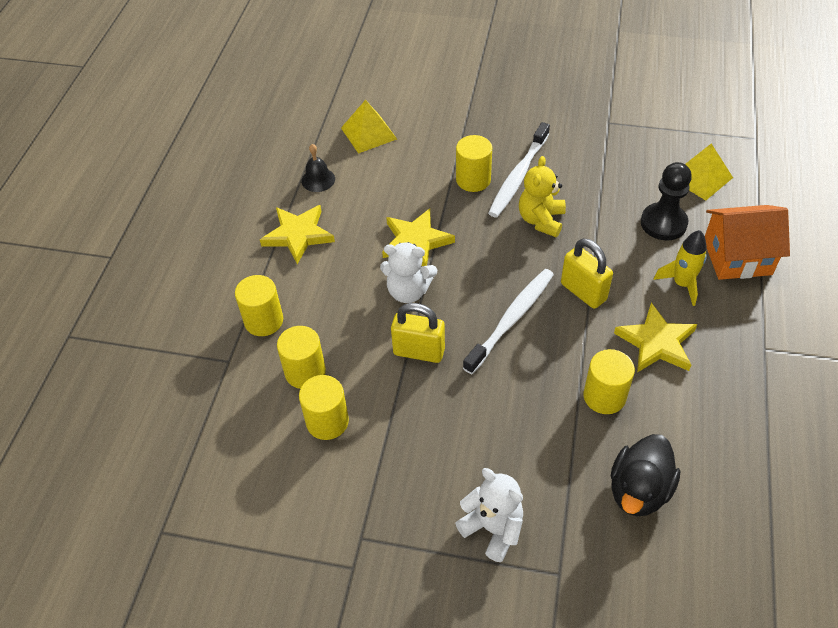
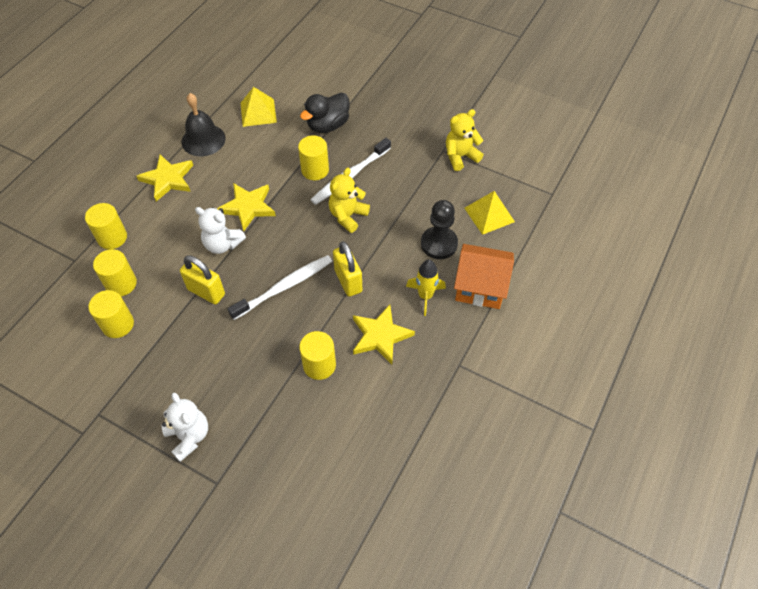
camera: 15 degrees right, 5 degrees up
(318, 179) = (203, 140): black bell -> black bell, size x1.65
(632, 124) = (460, 156): none -> yellow teddy bear
(639, 490) = (305, 442): black duck -> black duck (328, 125)

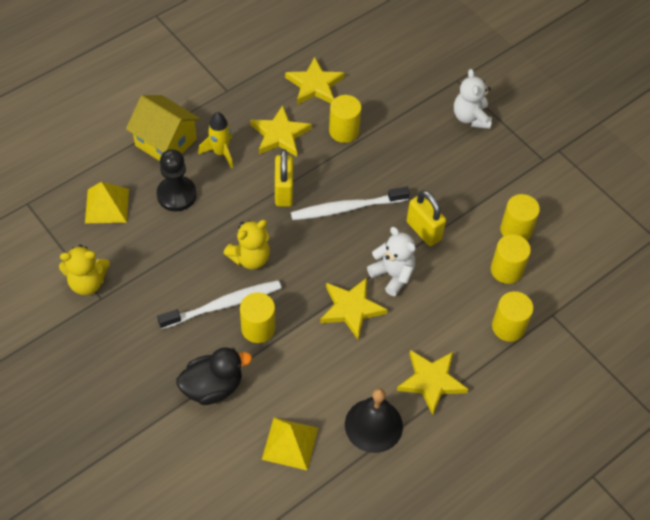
camera: 160 degrees left, 0 degrees up
(373, 409) = (315, 85): none -> yellow star
(480, 287) = (166, 142): orange house -> yellow house

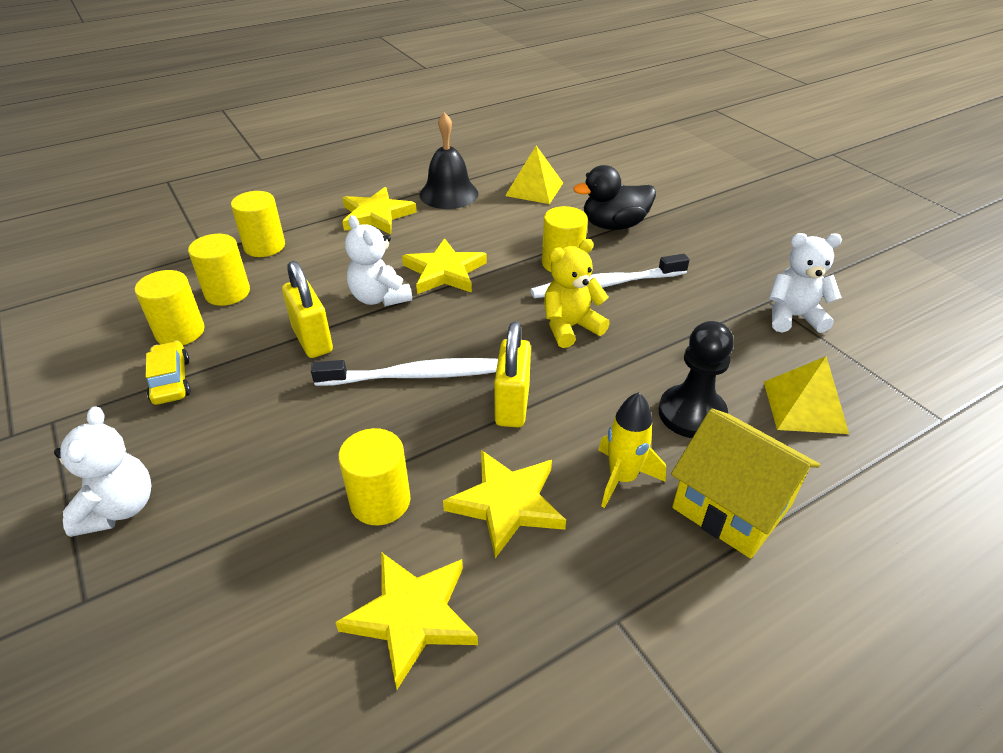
camera: 170 degrees left, 15 degrees down
(87, 282) = (793, 317): yellow teddy bear -> white teddy bear
(495, 191) = (171, 381): none -> yellow car

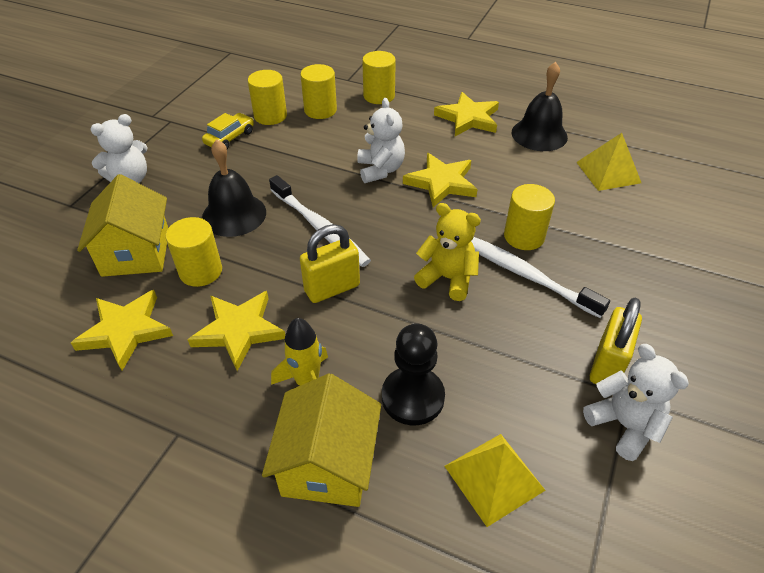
camera: 55 degrees right, 5 degrees up
(278, 554) = (136, 252): none -> yellow house
(312, 340) = (311, 167): yellow padlock -> yellow padlock (607, 365)
(316, 433) = (234, 214): none -> black bell
(379, 298) = (380, 170): white teddy bear -> white teddy bear turned 150 degrees clockwise
(614, 225) = (617, 242): black duck -> none

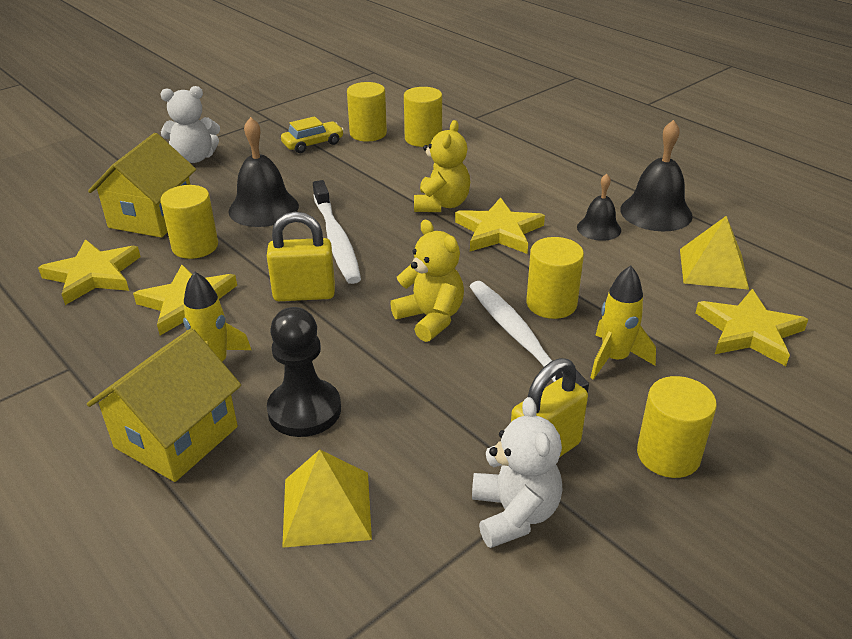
camera: 25 degrees right, 10 degrees down
(379, 96) = (497, 138): yellow cylinder -> yellow cylinder (668, 455)
(380, 170) = (441, 204): white teddy bear -> yellow teddy bear
(468, 118) = (582, 179): yellow star -> yellow star (749, 332)
(510, 160) = (599, 228): none -> black bell
(598, 269) = (614, 359): none -> yellow rocket

